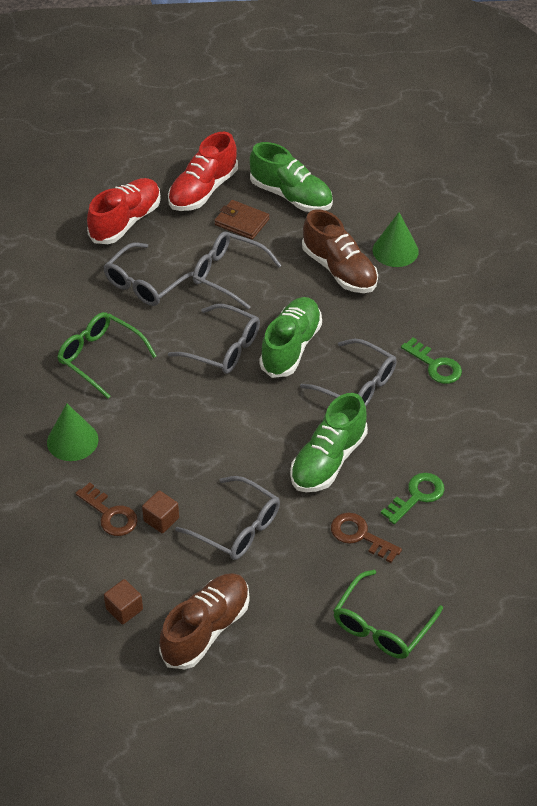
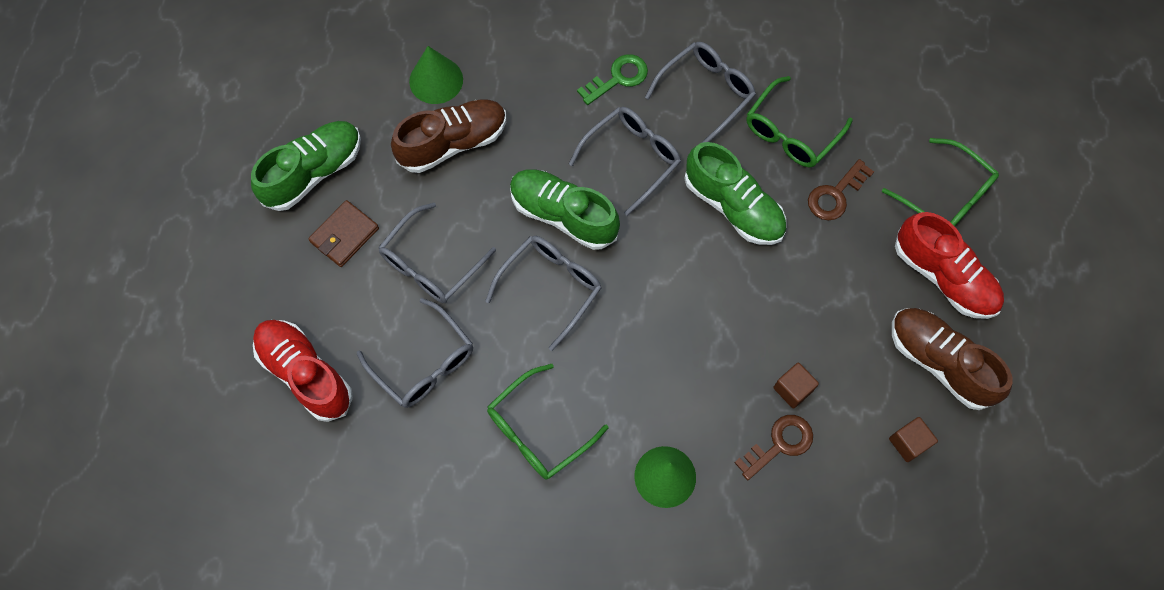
camera: 80 degrees left, 20 degrees up
(203, 190) = (273, 272): red shoe -> red shoe (943, 276)
(237, 527) = (812, 312): grey glasses -> grey glasses (706, 93)
(417, 496) = (791, 132): green key -> green glasses

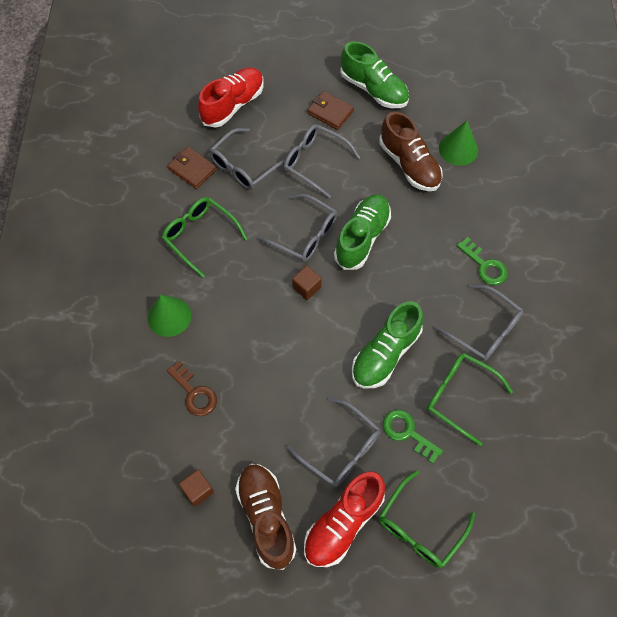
camera: 85 degrees right, 5 degrees down
(419, 439) = (192, 169): none -> brown wallet
(632, 159) = (415, 279): grey glasses -> grey glasses (340, 449)
(793, 389) = (237, 402): brown cube -> brown cube (306, 287)
(835, 195) = (407, 433): brown key -> green key
(939, 362) = (266, 517): brown shoe -> brown shoe turned 60 degrees counterclockwise

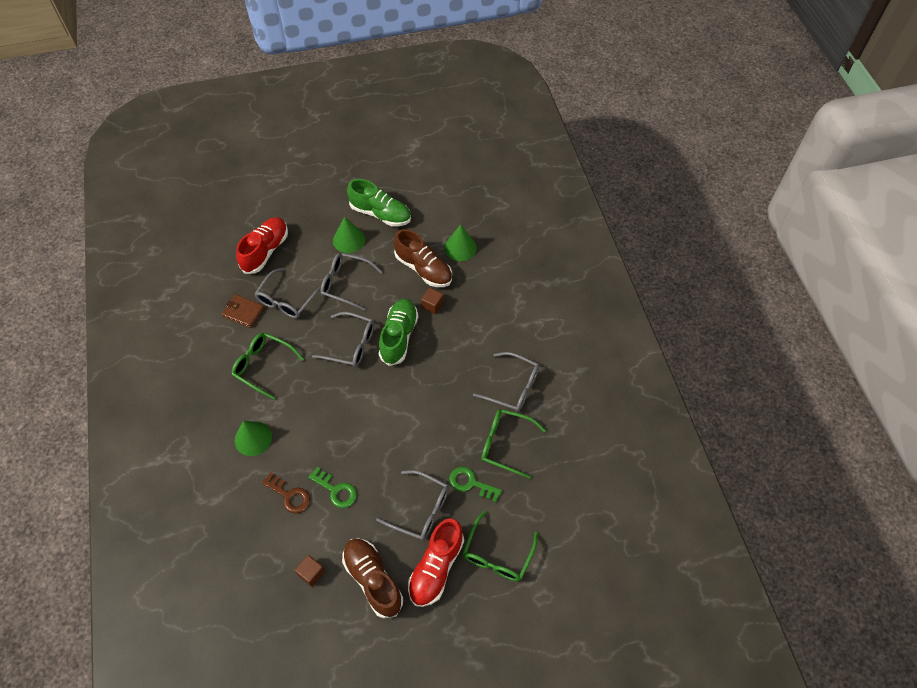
camera: 15 degrees left, 5 degrees down
(306, 287) = (362, 387): brown cube -> brown cube (432, 305)
(330, 112) = (349, 240): brown wallet -> green cone
(385, 354) = (439, 425): green shoe -> none
(484, 265) = (502, 336): green key -> green key (336, 490)

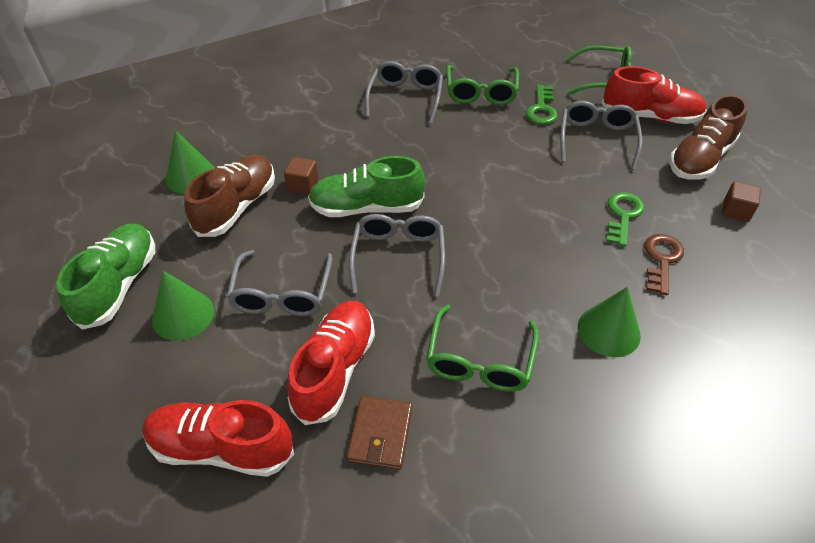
camera: 105 degrees left, 10 degrees down
(287, 300) = (335, 370): grey glasses -> red shoe

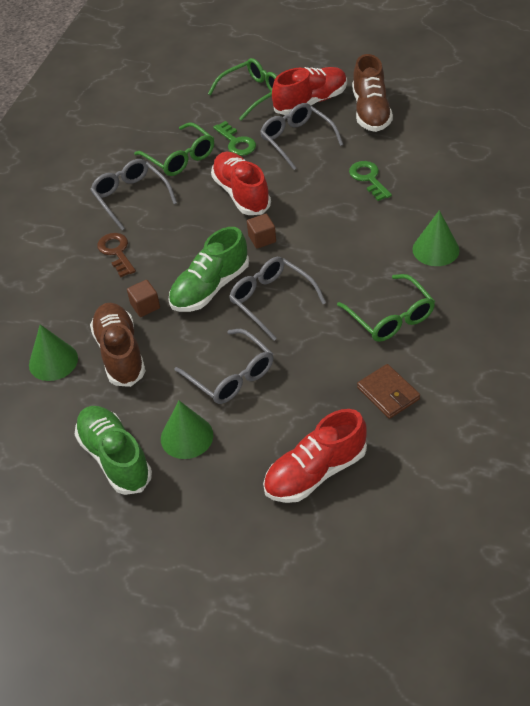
camera: 40 degrees left, 0 degrees up
(335, 370) = (321, 386): red shoe -> red shoe (241, 194)
(661, 260) = (418, 190): brown key -> brown key (116, 252)
(736, 211) = (424, 132): brown cube -> brown cube (262, 239)

